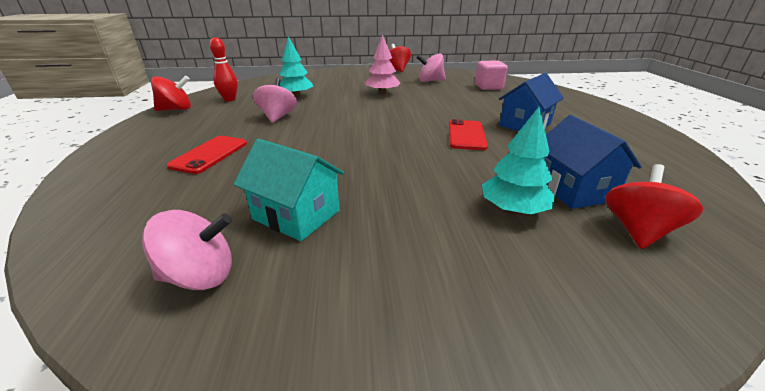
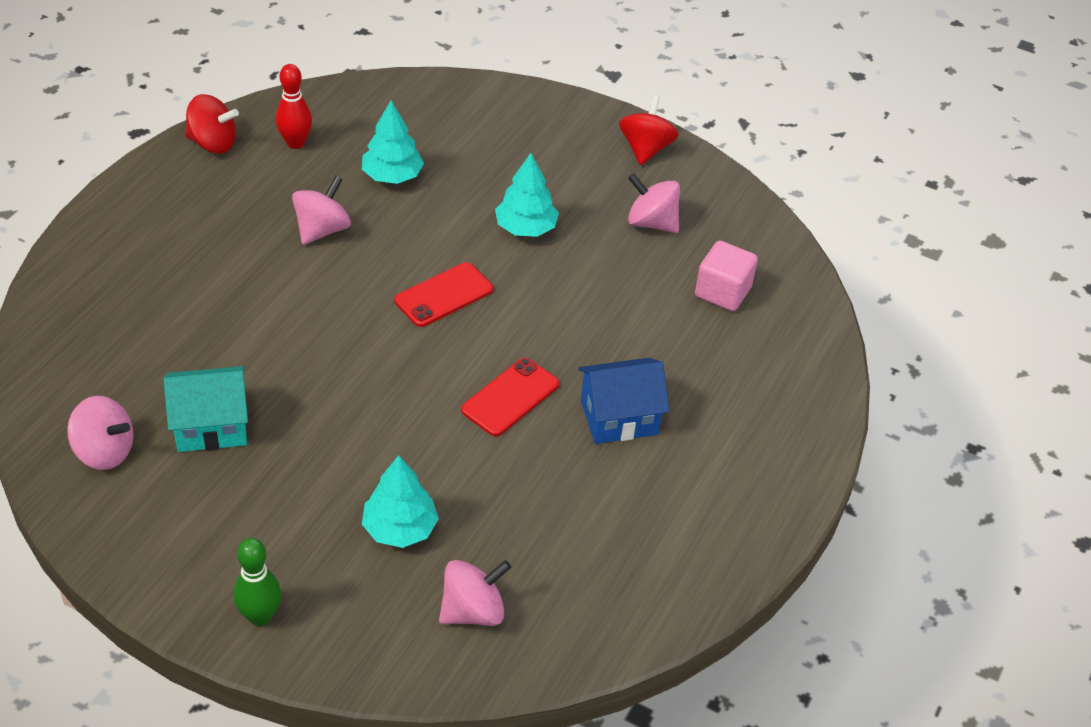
camera: 30 degrees right, 15 degrees up
(209, 154) = (195, 282): red phone -> red phone (443, 295)
(296, 215) = (211, 426): turquoise house -> turquoise house turned 75 degrees counterclockwise
(382, 93) = (525, 228): pink tree -> turquoise tree
(520, 336) = (260, 616): none -> green bowling pin
(572, 189) = (494, 541): blue house -> none
(637, 230) = (473, 611): red spinning top -> pink spinning top

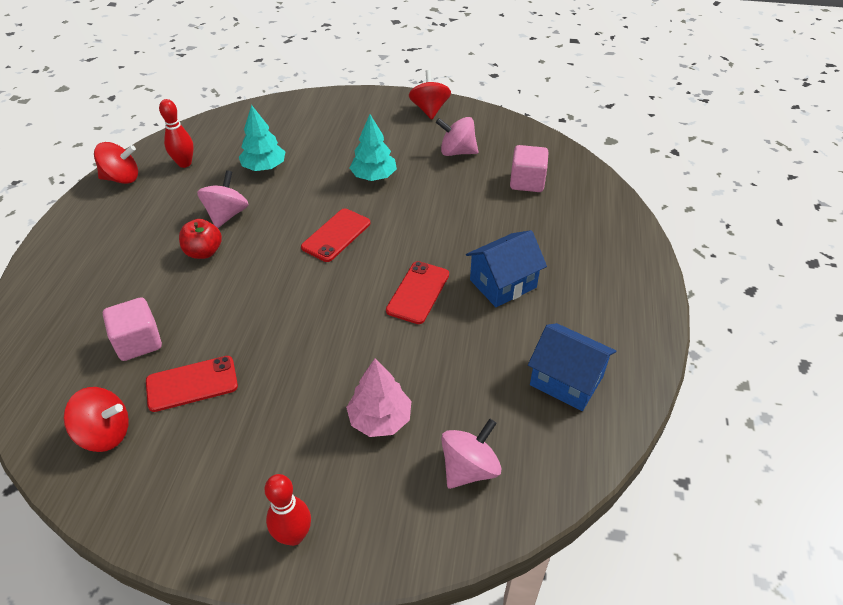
camera: 15 degrees left, 0 degrees up
(104, 451) = (105, 433): pink spinning top -> red spinning top
(169, 360) = (139, 342): none -> pink cube
(211, 426) = (192, 384): turquoise house -> red phone
(260, 616) = (293, 535): green bowling pin -> red bowling pin
(278, 271) = (204, 252): none -> red apple
(399, 528) = (380, 419): turquoise tree -> pink tree
(633, 554) = (566, 380): none -> blue house

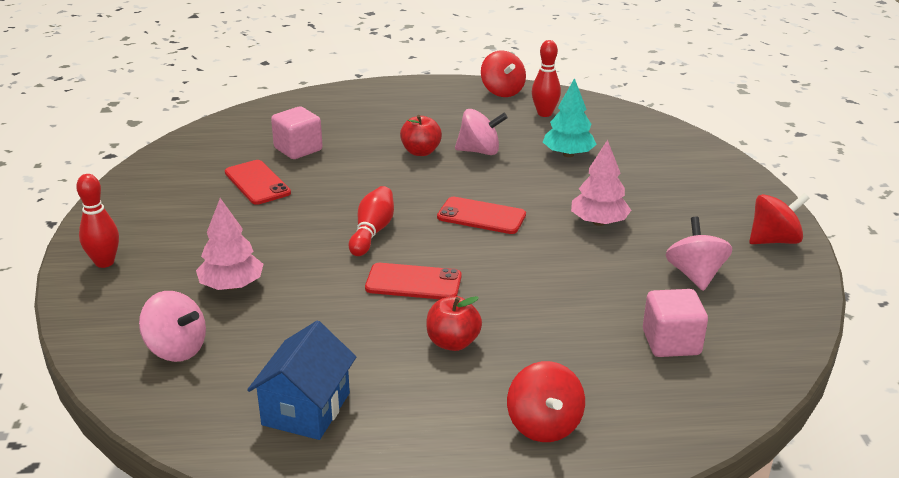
camera: 75 degrees right, 15 degrees down
(105, 433) = (201, 159): red spinning top -> red spinning top (544, 425)
(330, 306) = (372, 232): none -> red bowling pin
(374, 176) = (598, 222): turquoise tree -> pink tree
(503, 284) = (453, 342): blue house -> red apple

